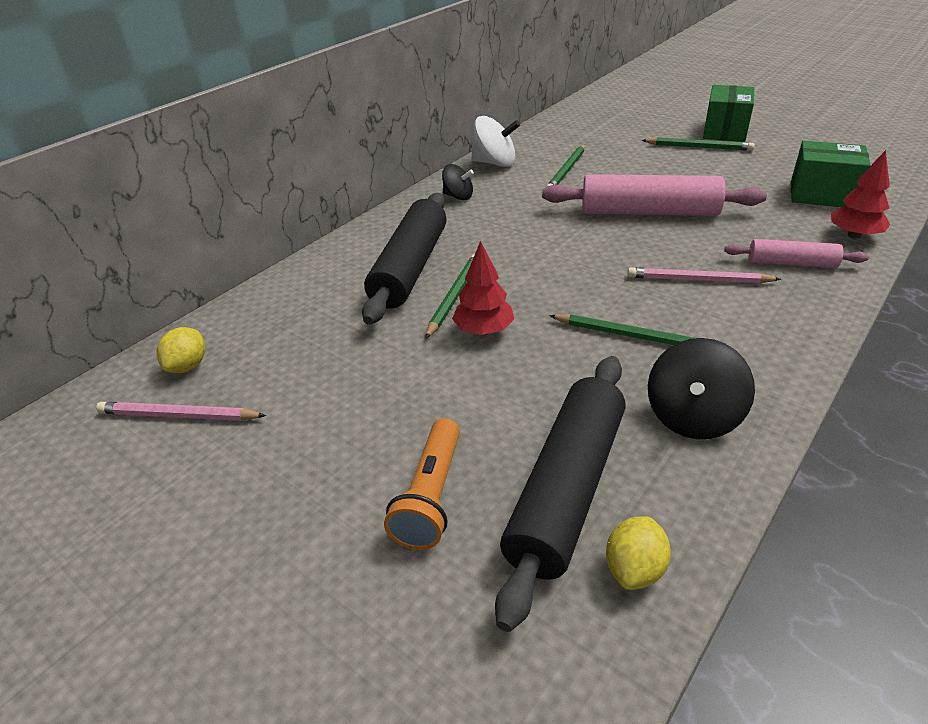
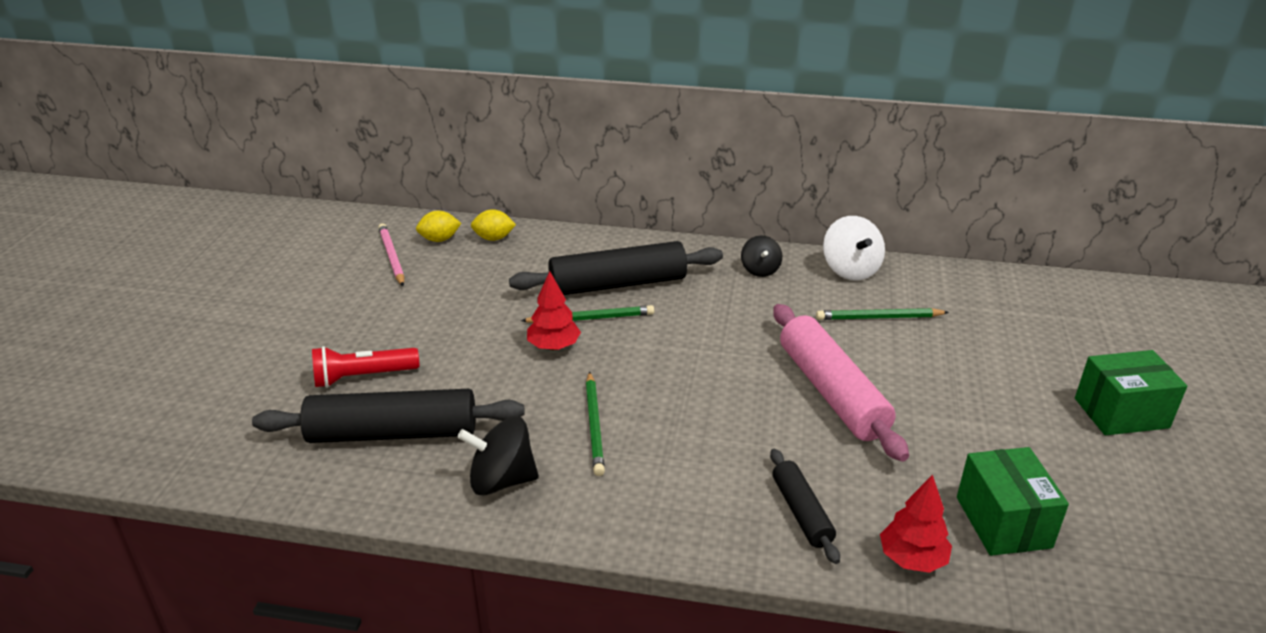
camera: 60 degrees right, 5 degrees down
(431, 496) = (363, 377): orange flashlight -> red flashlight
(634, 569) = (332, 479): yellow lemon -> yellow lemon (494, 238)
(698, 147) = (1043, 399): green pencil -> none
(698, 280) = (717, 450): pink pencil -> none
(791, 263) = (801, 512): pink rolling pin -> black rolling pin

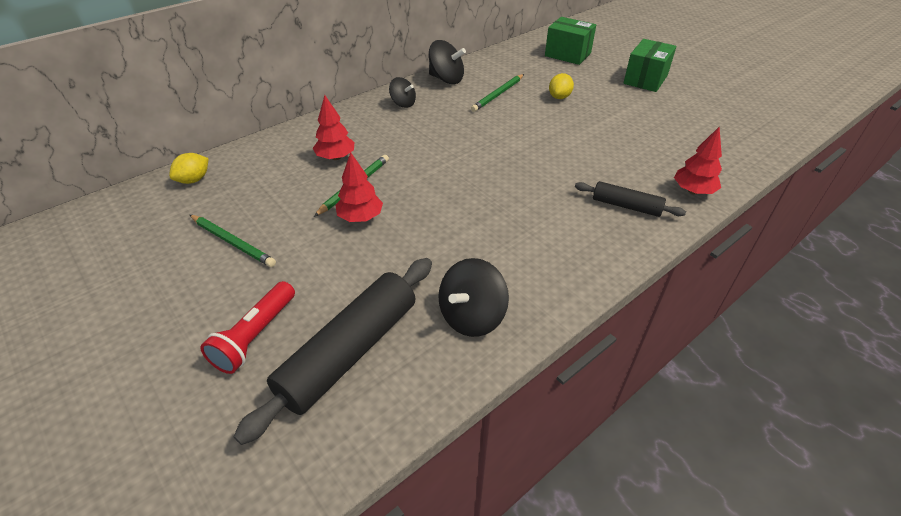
camera: 50 degrees left, 10 degrees up
(391, 257) = (123, 241): pink pencil -> none
(439, 239) = (147, 205): yellow lemon -> yellow lemon (559, 97)
(595, 425) = (465, 242): green pencil -> green pencil (233, 242)
(618, 284) = (336, 157): black rolling pin -> red tree
(832, 392) = (540, 142): pink rolling pin -> none
(850, 270) = (446, 79): white spinning top -> black spinning top
(1003, 522) = (689, 150): green box -> green box (567, 54)

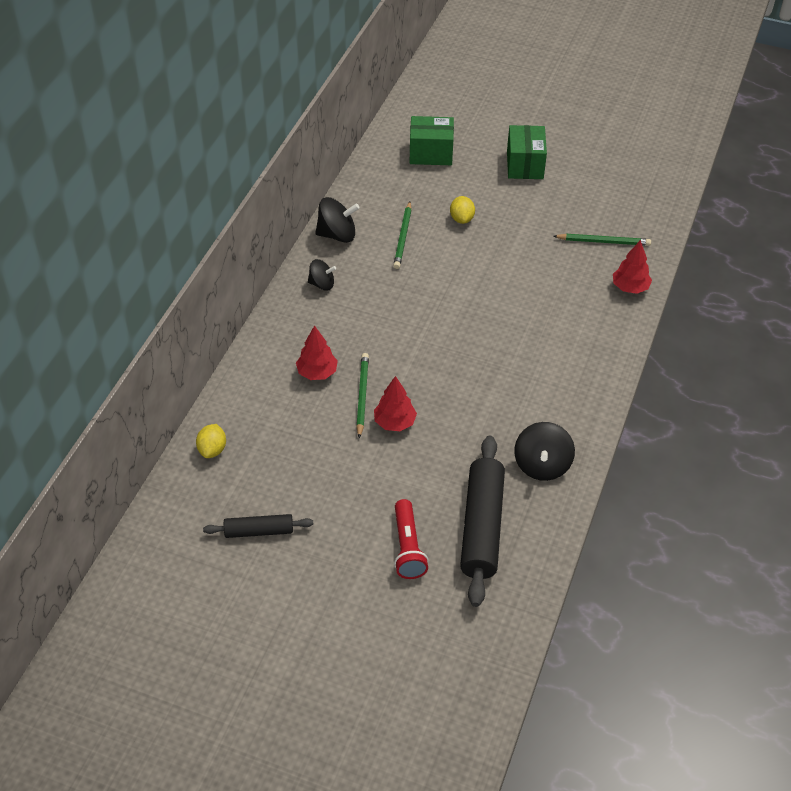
camera: 30 degrees left, 5 degrees up
(233, 242) = (313, 489): green pencil -> green pencil (603, 241)
(626, 206) = (589, 324): black rolling pin -> black rolling pin (259, 531)

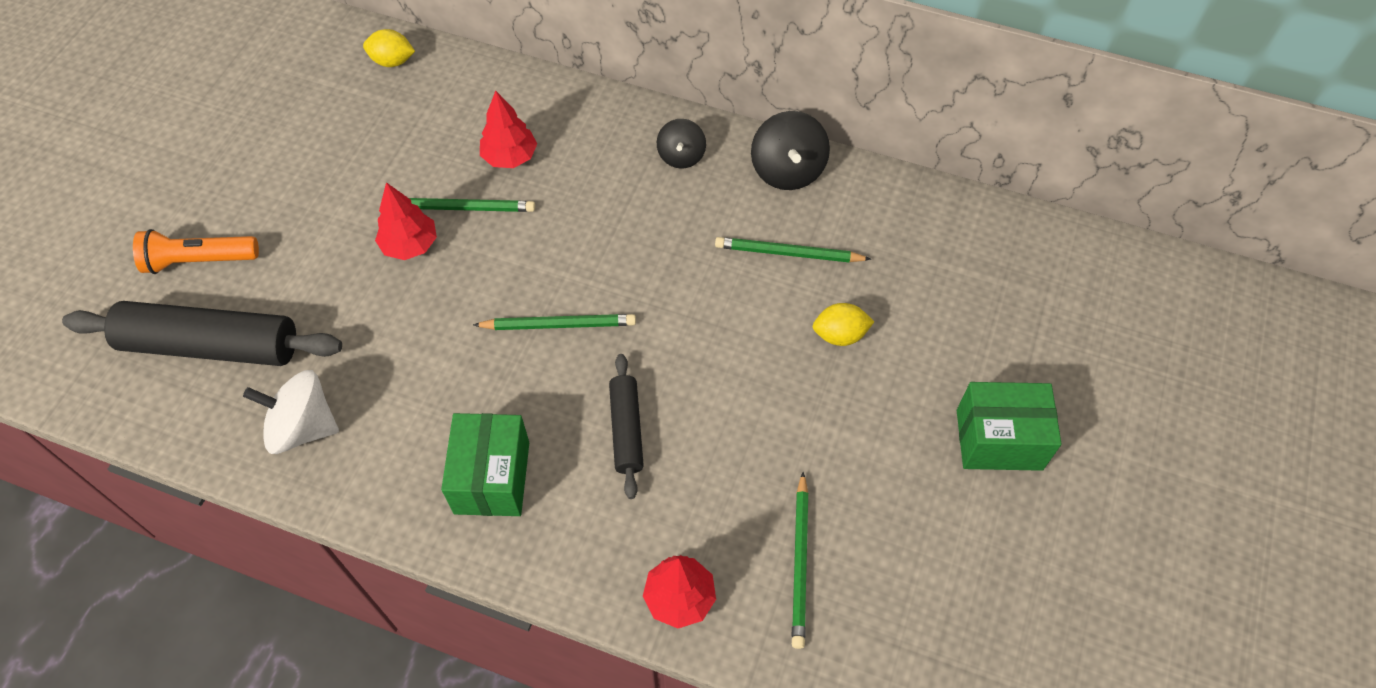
camera: 90 degrees right, 10 degrees up
(259, 531) = (260, 112): black rolling pin -> black rolling pin (626, 430)
(408, 547) = (199, 261): red flashlight -> orange flashlight
(431, 153) = (1003, 292): green box -> green box (492, 477)
(458, 342) = (558, 324): none -> green pencil
(542, 465) = (303, 427): black spinning top -> white spinning top

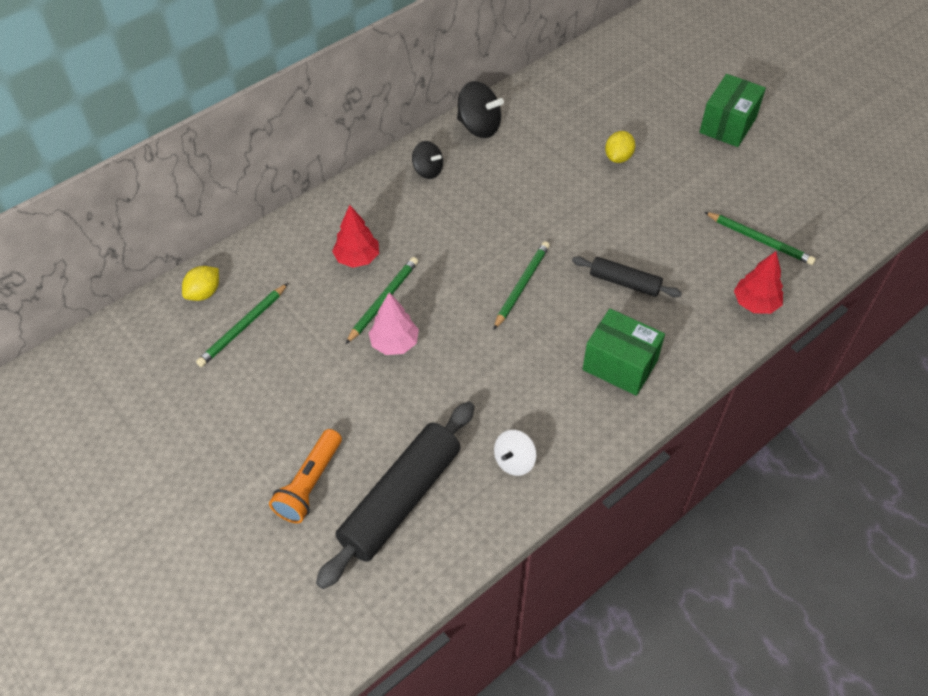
camera: 60 degrees left, 5 degrees down
(303, 427) = (514, 461): white spinning top -> white spinning top, size x0.64
(410, 245) = (394, 343): red tree -> pink tree
(788, 253) = (543, 154): green pencil -> green pencil (243, 327)

